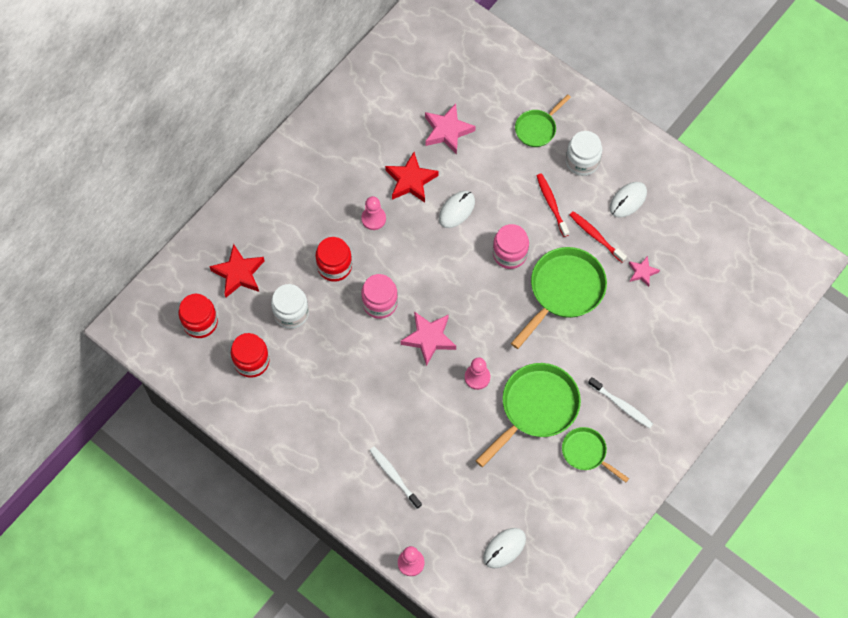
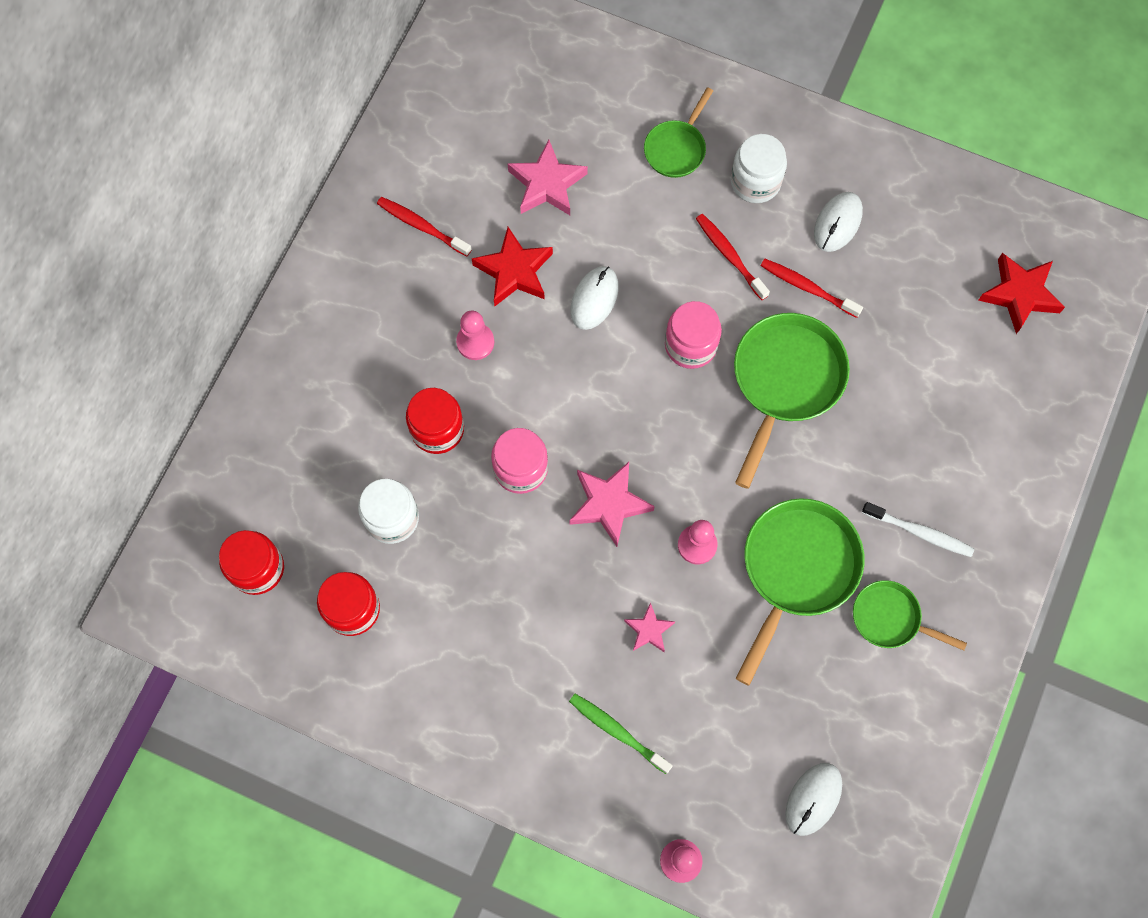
camera: 15 degrees left, 5 degrees up
(239, 273) = (296, 477): red star -> red star (1020, 294)
(360, 139) = (421, 226): none -> red toothbrush
(394, 476) = (617, 731): white toothbrush -> green toothbrush
(642, 272) = (890, 324): pink star -> pink star (649, 630)

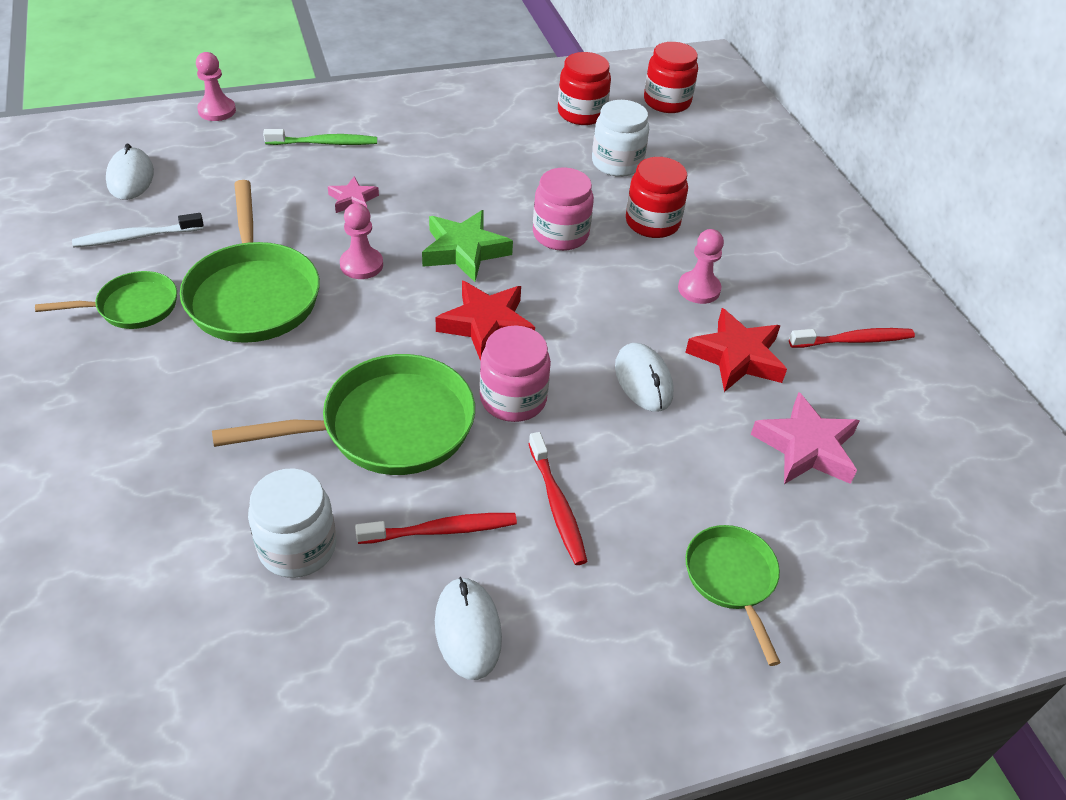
camera: 135 degrees right, 25 degrees down
(609, 504) = (464, 251): pink star -> green star
(729, 255) = (557, 505): red toothbrush -> red toothbrush turned 60 degrees clockwise
(755, 182) = (609, 607): white jar -> white jar (297, 547)
(785, 381) = (388, 426): green pan -> green pan turned 90 degrees counterclockwise
(919, 532) = (142, 383): white toothbrush -> white toothbrush (136, 237)
(1020, 294) = (151, 710): red star -> red star (486, 325)

